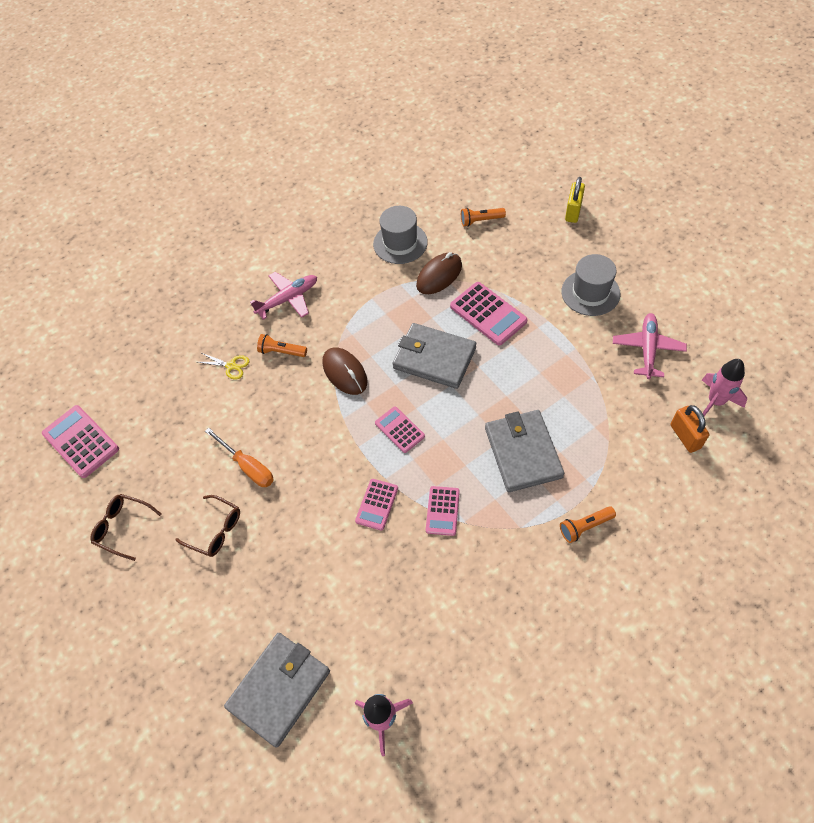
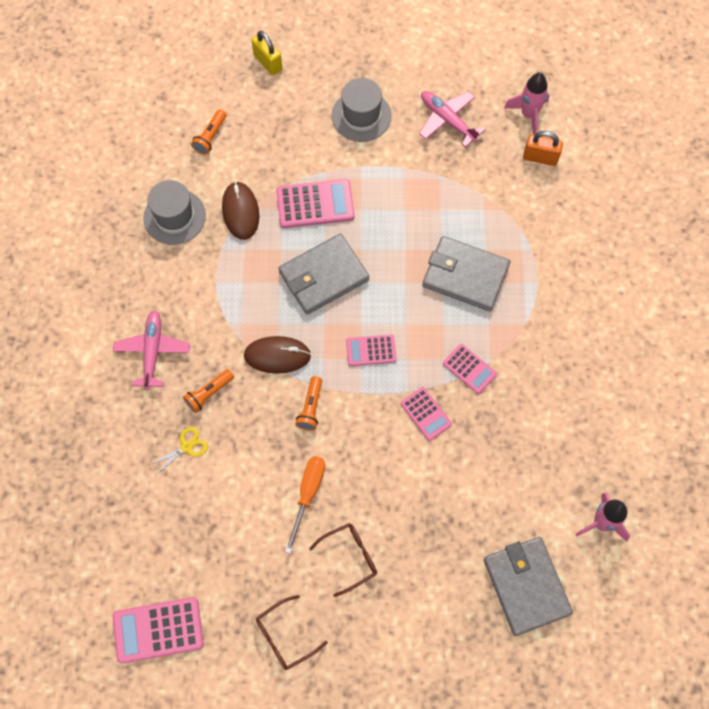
camera: 60 degrees left, 10 degrees up
(248, 466) = (308, 494): orange screwdriver -> orange screwdriver turned 60 degrees counterclockwise
(585, 526) = (558, 280): orange flashlight -> orange flashlight (310, 407)

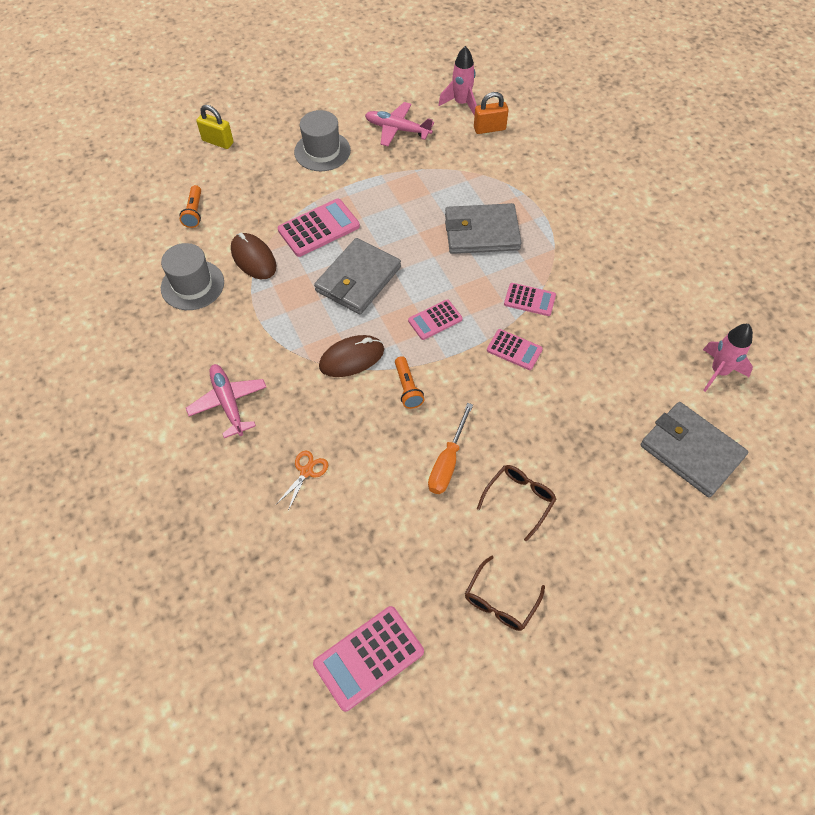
camera: 25 degrees left, 10 degrees down
(186, 447) = (306, 471): yellow scissors -> orange scissors
(208, 393) = (303, 416): orange flashlight -> none
(308, 494) = (447, 462): orange screwdriver -> orange screwdriver turned 150 degrees counterclockwise

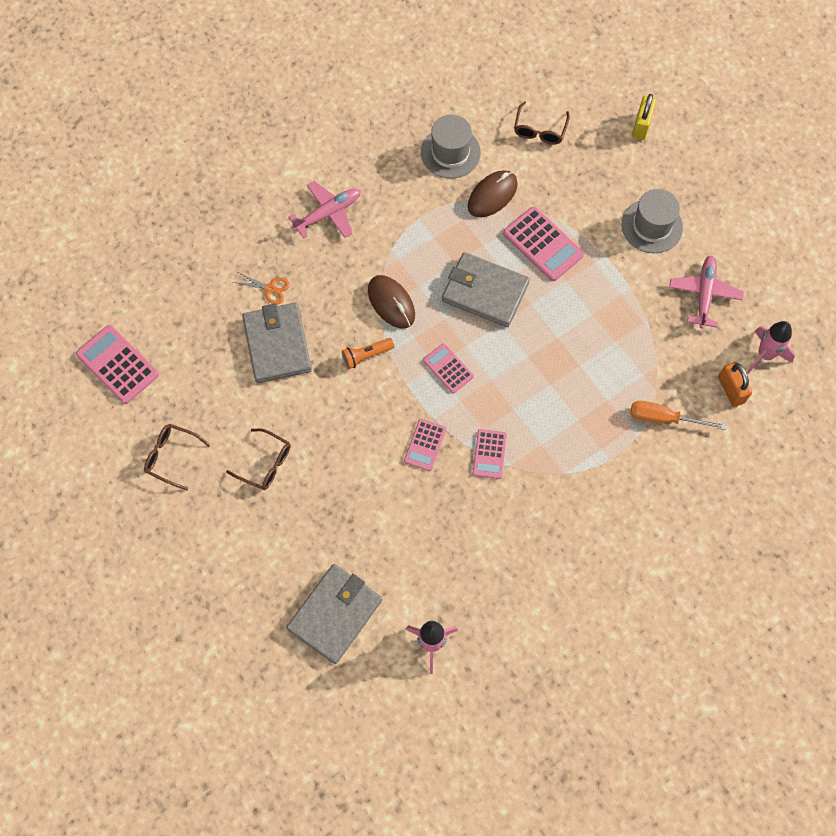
camera: 80 degrees right, 10 degrees up
(194, 212) = (539, 130): orange flashlight -> brown glasses
(447, 462) = (294, 400): orange screwdriver -> orange screwdriver (664, 418)
(482, 232) = (571, 399): grey wallet -> grey wallet (277, 344)

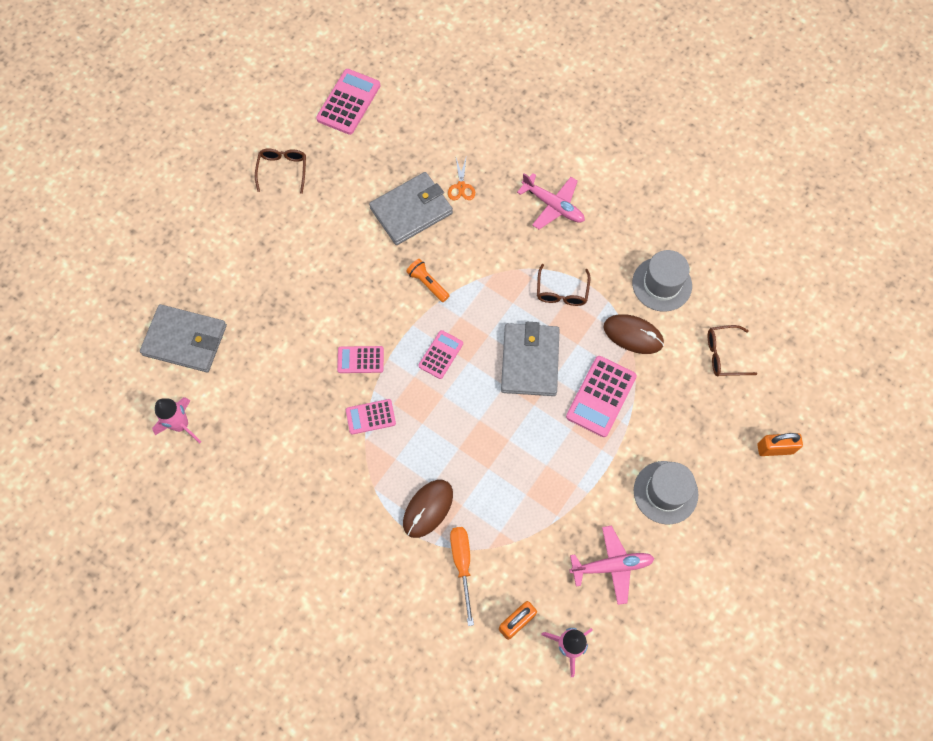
camera: 70 degrees right, 0 degrees up
(265, 464) = (300, 241): brown glasses -> brown glasses (562, 292)
(391, 303) = (486, 286): brown mouse -> brown mouse (428, 509)
(641, 126) = (775, 449): yellow padlock -> orange padlock

